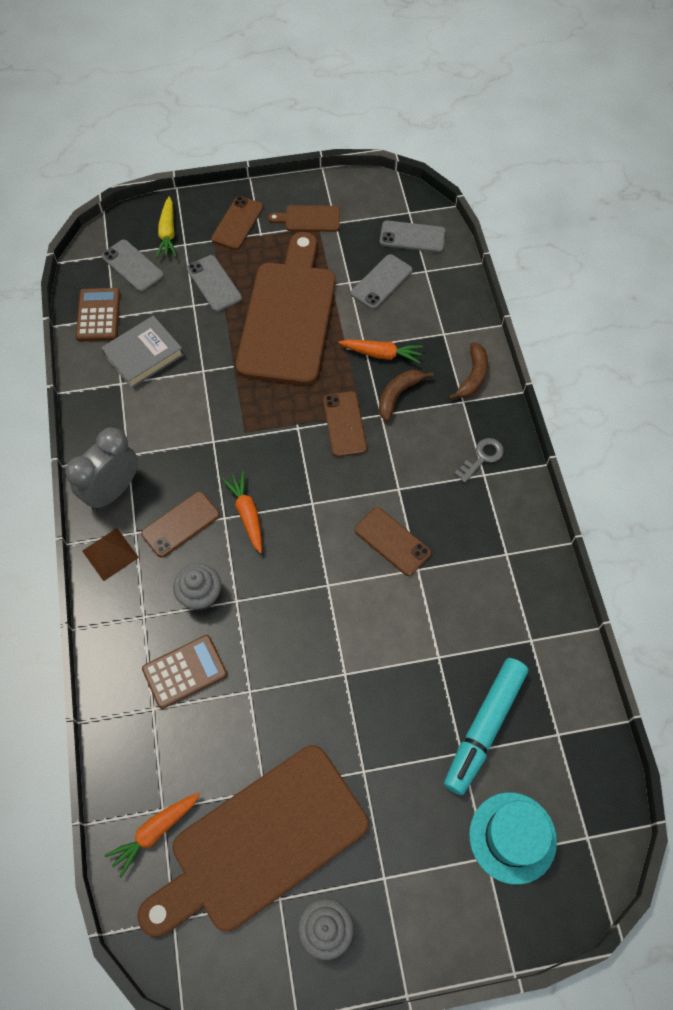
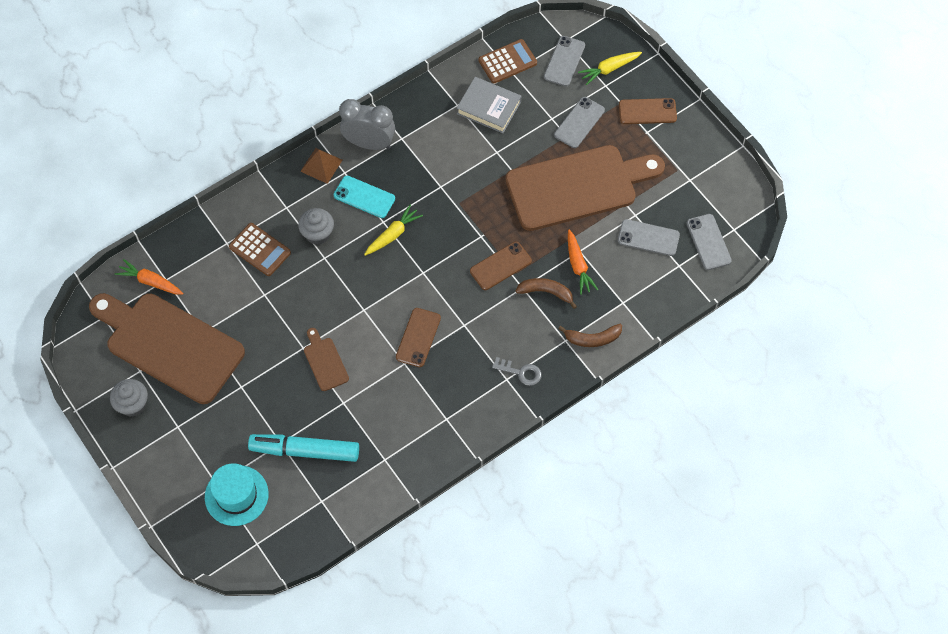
camera: 65 degrees right, 0 degrees up
(180, 524) = (364, 197): brown phone -> turquoise phone
(247, 514) = (393, 235): orange carrot -> yellow carrot
(309, 219) = (682, 159): brown cutting board -> brown cutting board (325, 362)

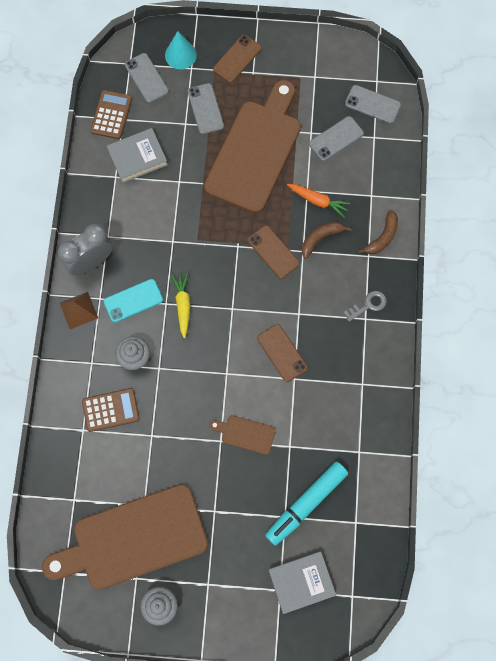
camera: 50 degrees left, 10 degrees up
(151, 282) = (66, 513): orange carrot -> none
(236, 495) = (301, 582): turquoise hat -> grey book
(500, 266) = (273, 252): brown phone -> brown phone turned 45 degrees counterclockwise
(609, 69) = (180, 55): yellow carrot -> turquoise cone

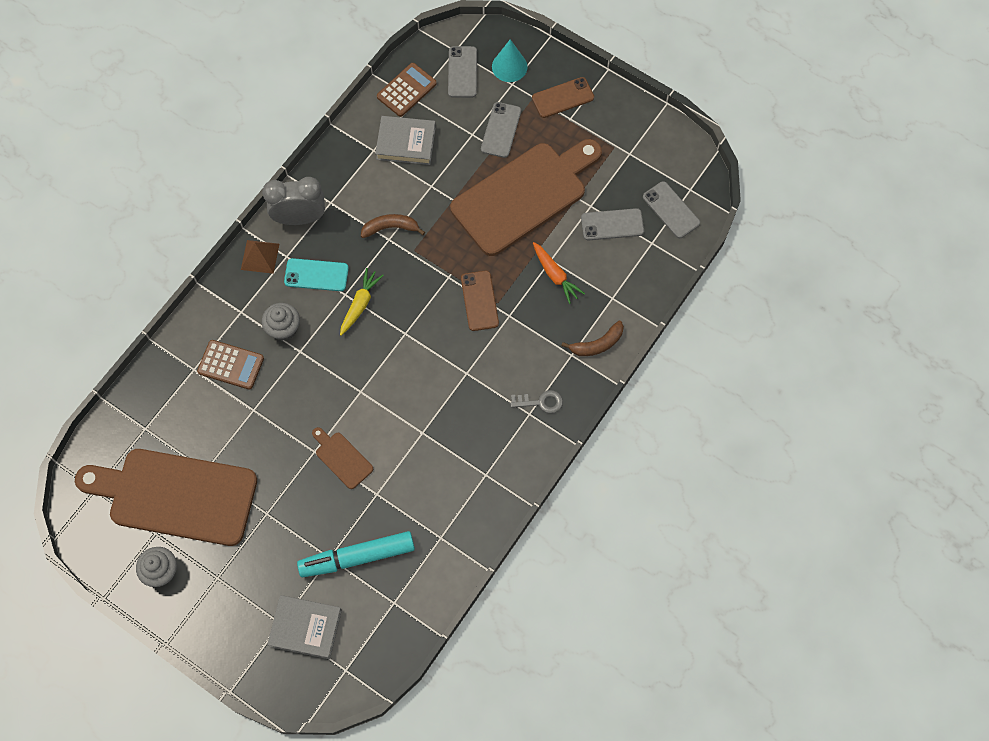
camera: 30 degrees right, 5 degrees down
(282, 353) = (426, 401): brown phone -> none
(320, 238) = (534, 312): brown banana -> brown banana (390, 228)

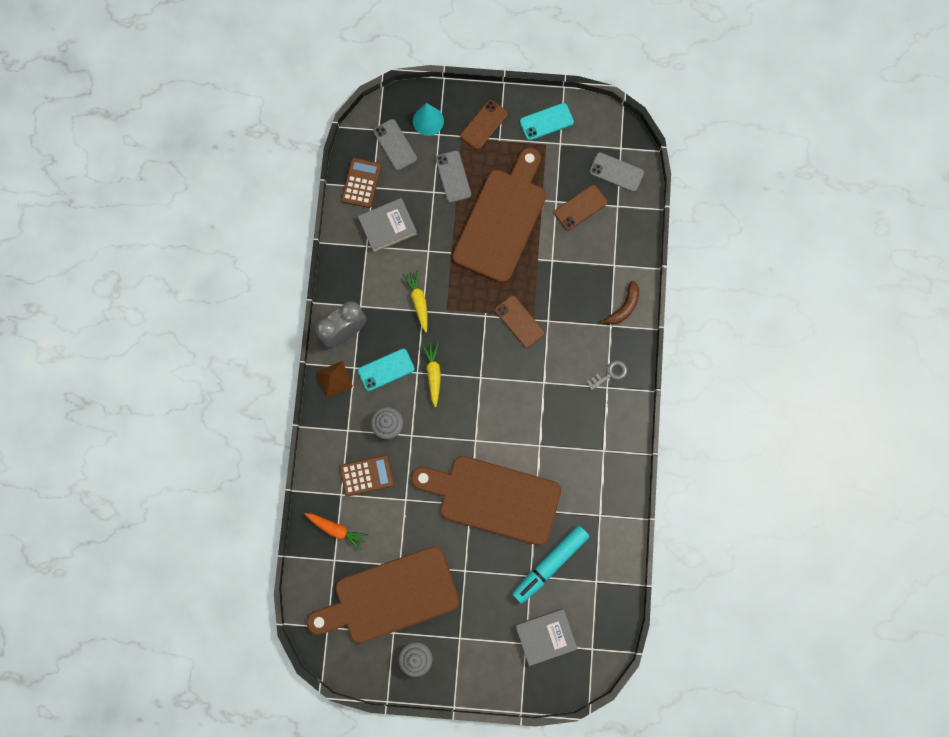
camera: 30 degrees left, 10 degrees up
(342, 458) = (493, 498): brown cutting board -> brown cutting board, size x2.41
(390, 228) = (418, 301): brown banana -> yellow carrot
(555, 275) = (562, 270): orange carrot -> orange carrot (336, 529)
(612, 225) = (580, 207): grey phone -> brown phone
(628, 126) = (546, 122): none -> turquoise phone

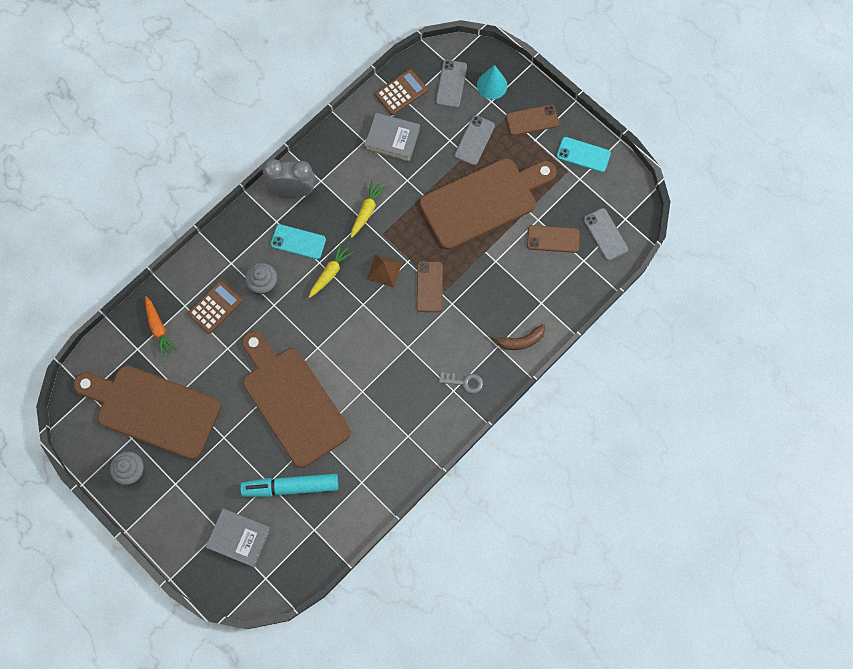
camera: 40 degrees right, 5 degrees down
(334, 379) = (254, 218): brown pyramid -> brown pyramid (384, 270)
(366, 475) = (215, 307): brown calculator -> brown calculator turned 75 degrees counterclockwise

